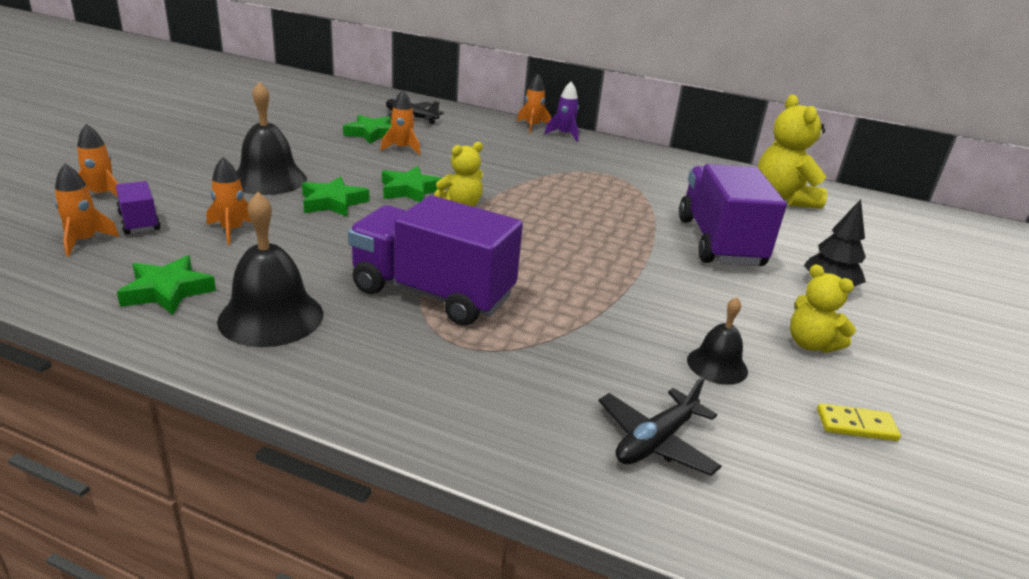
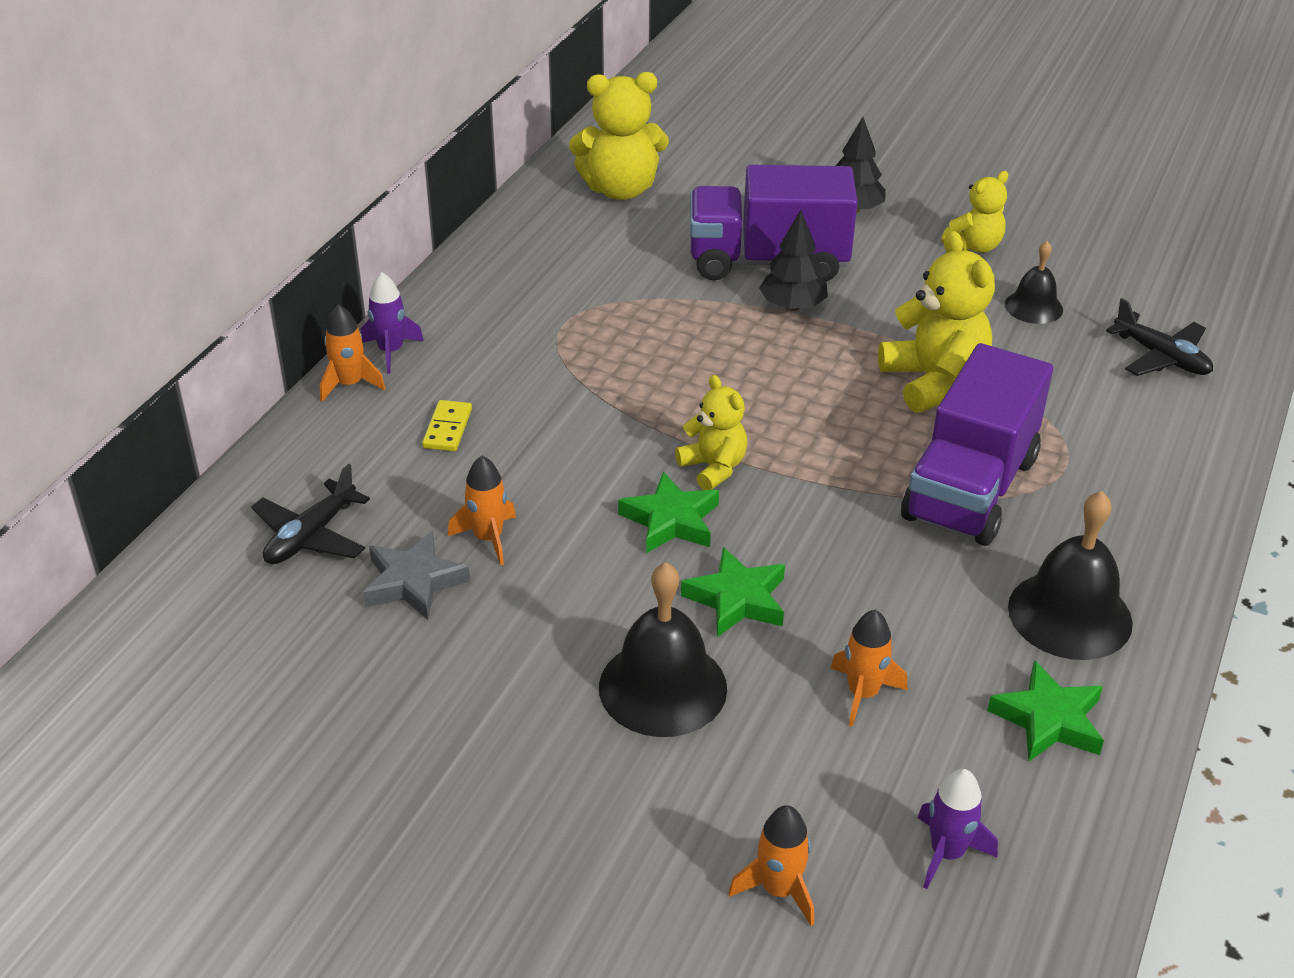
camera: 85 degrees left, 10 degrees up
(84, 241) = (947, 853): orange rocket -> purple rocket
(139, 222) = (865, 808): purple truck -> none
(372, 134) = (413, 582): green star -> grey star
(575, 295) = (933, 382): none -> yellow teddy bear
(661, 246) = (792, 306): none -> black tree
(856, 425) = (1091, 251): yellow domino -> yellow domino (447, 428)

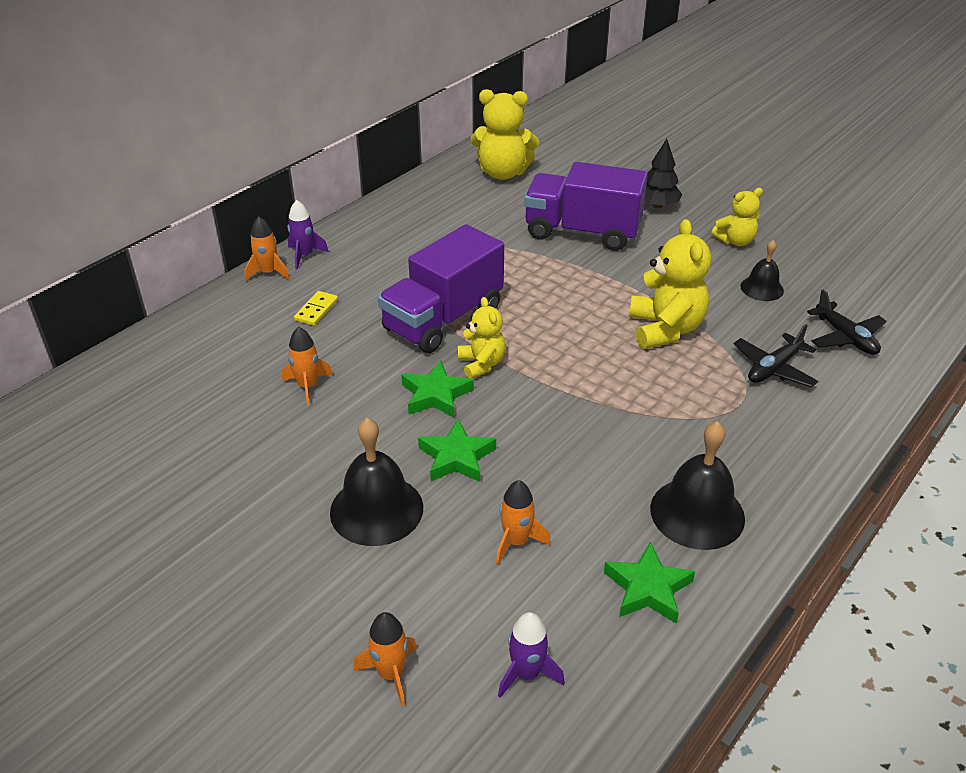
camera: 15 degrees right, 0 degrees up
(311, 536) = (196, 365): black plane -> black plane (774, 368)
(413, 582) = (245, 407): grey star -> none
(792, 306) = (586, 264): black tree -> none
(970, 489) = (660, 408): purple truck -> purple truck (443, 319)

